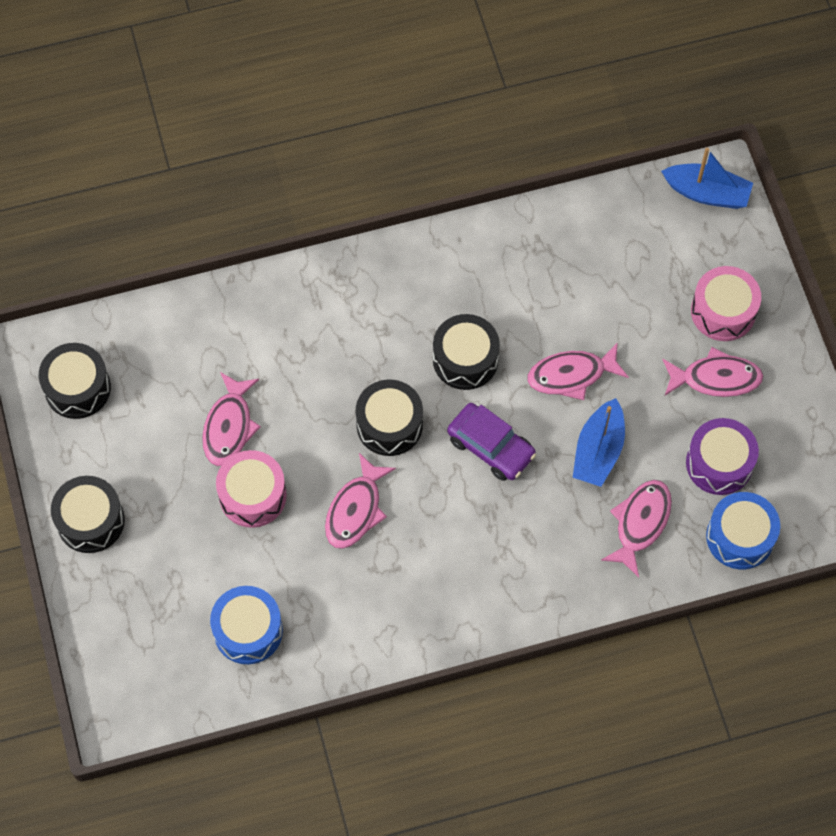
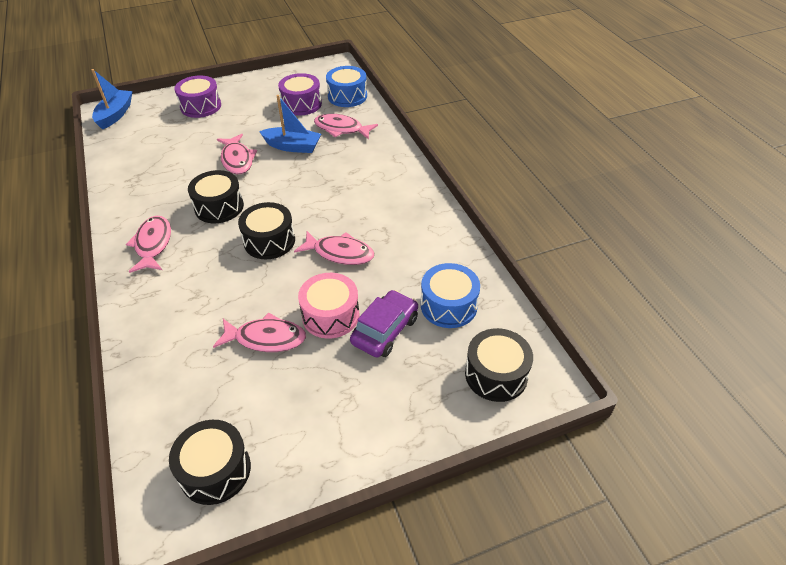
camera: 95 degrees left, 20 degrees down
(90, 521) = (362, 436): black drum -> black drum (496, 374)
(491, 446) = (288, 191): purple car -> purple car (385, 330)
(715, 378) = (245, 107): pink fish -> pink fish (153, 244)
(723, 311) = (201, 106): pink drum -> purple drum

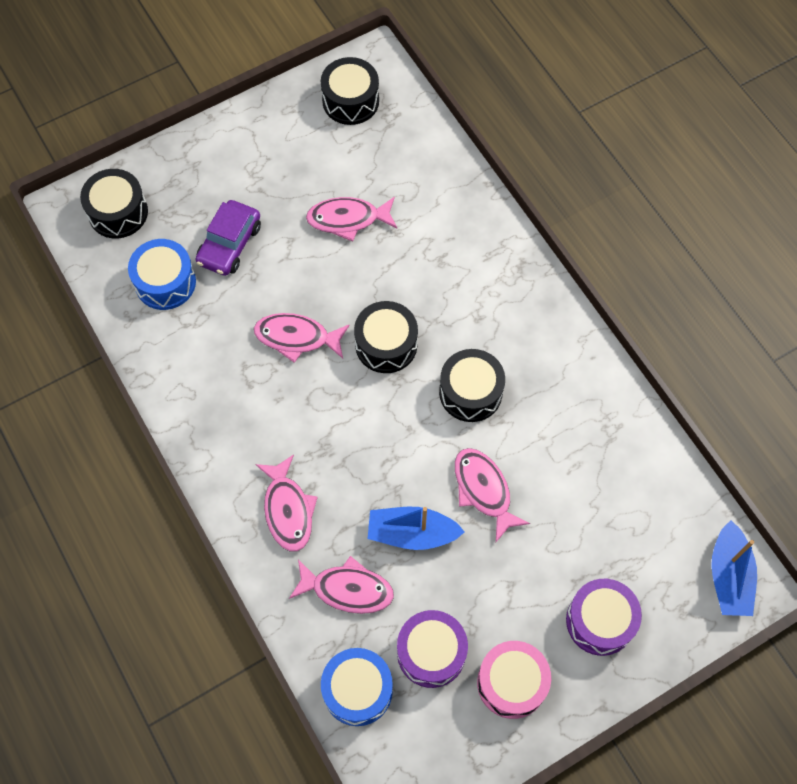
camera: 170 degrees right, 20 degrees up
(153, 244) = (523, 320): pink fish -> pink fish (288, 510)
(330, 315) = (289, 254): pink drum -> pink drum (511, 683)

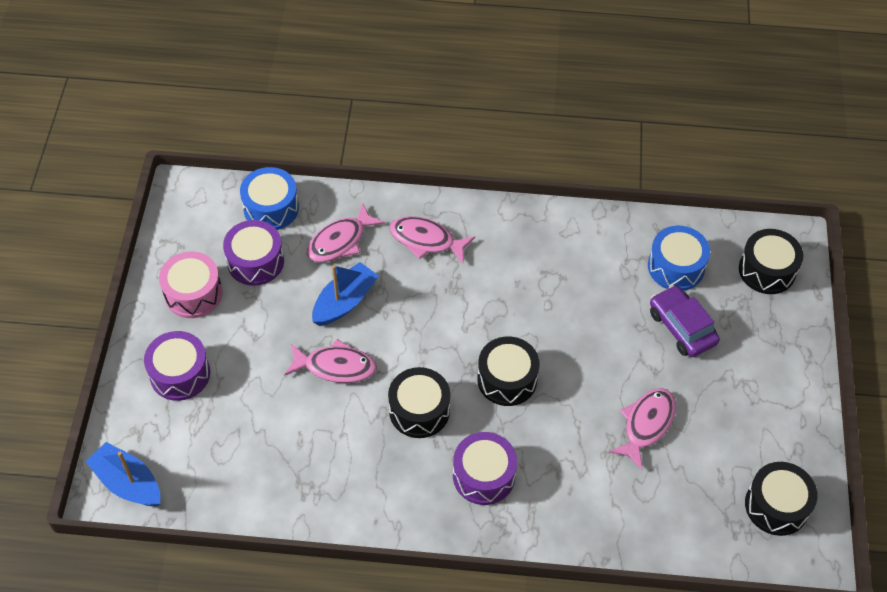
camera: 125 degrees right, 10 degrees down
(297, 338) = (560, 324): pink fish -> none
(488, 306) = (484, 476): none -> purple drum

